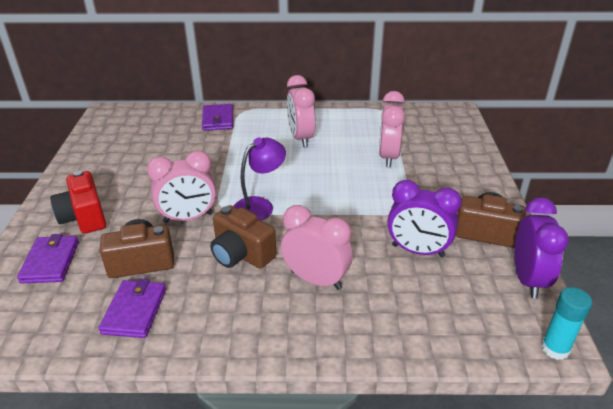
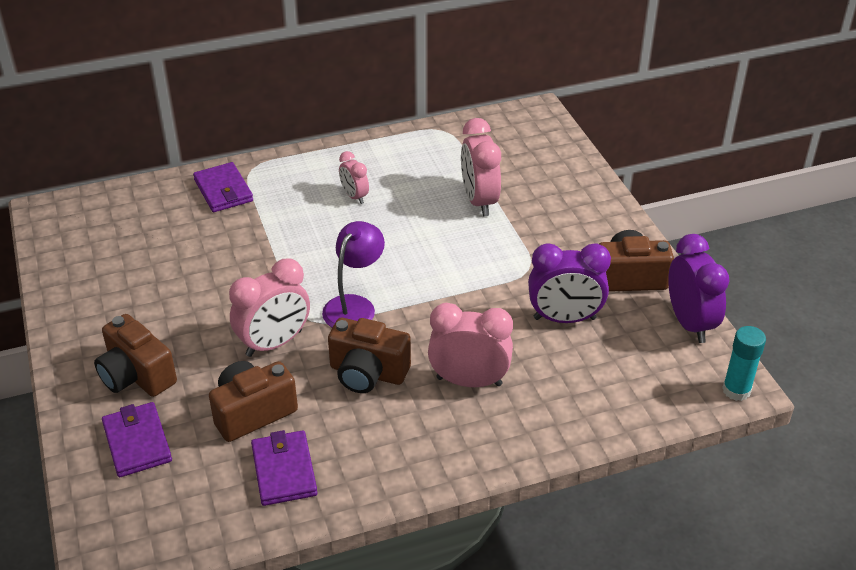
camera: 20 degrees left, 5 degrees up
(84, 217) = (136, 375): red camera -> brown camera
(301, 138) = (354, 196): pink clock -> pink clock, size x0.57

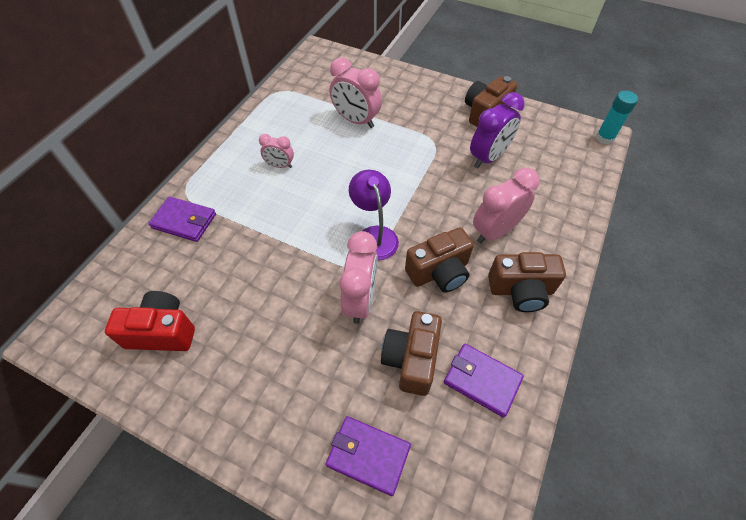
camera: 45 degrees left, 15 degrees up
(113, 258) = (162, 332): none -> red camera
(136, 375) = (300, 405): brown camera -> brown camera (521, 290)
(689, 323) = (541, 118): purple clock -> none

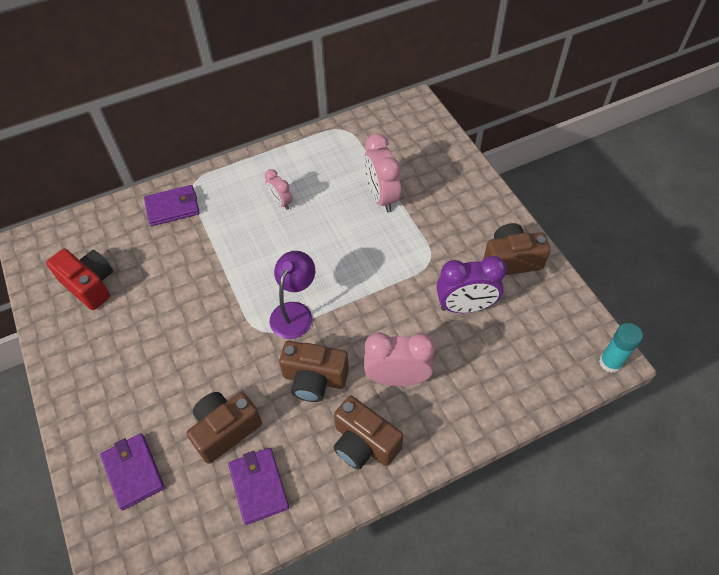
camera: 40 degrees right, 0 degrees up
(184, 221) = (173, 207): purple wallet -> purple wallet turned 75 degrees counterclockwise
(360, 300) = (234, 357): pink clock -> none

